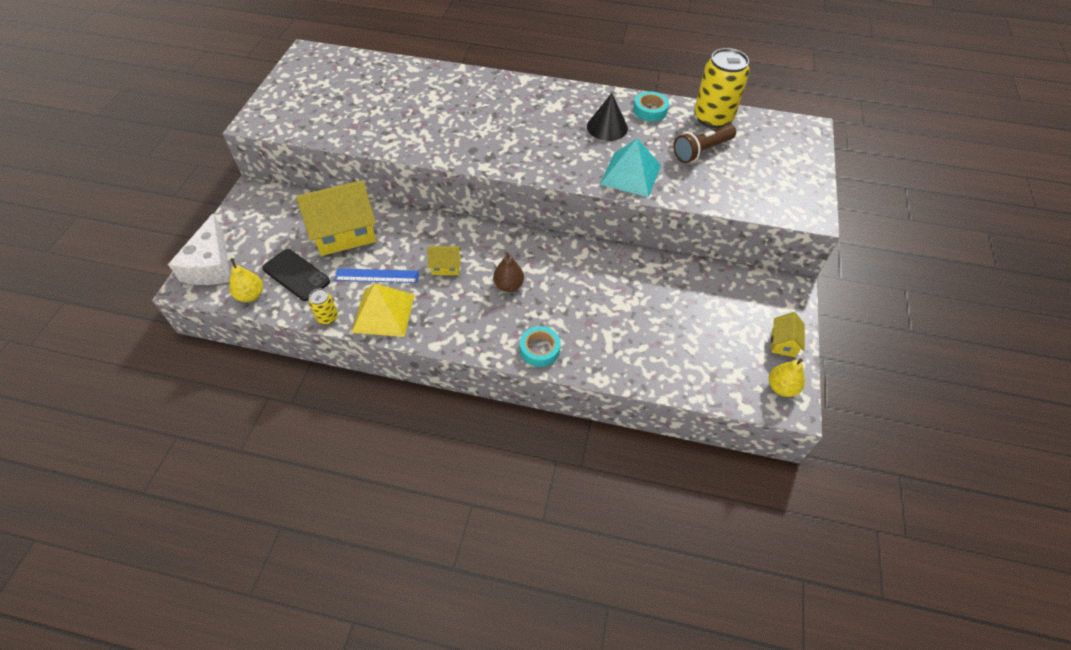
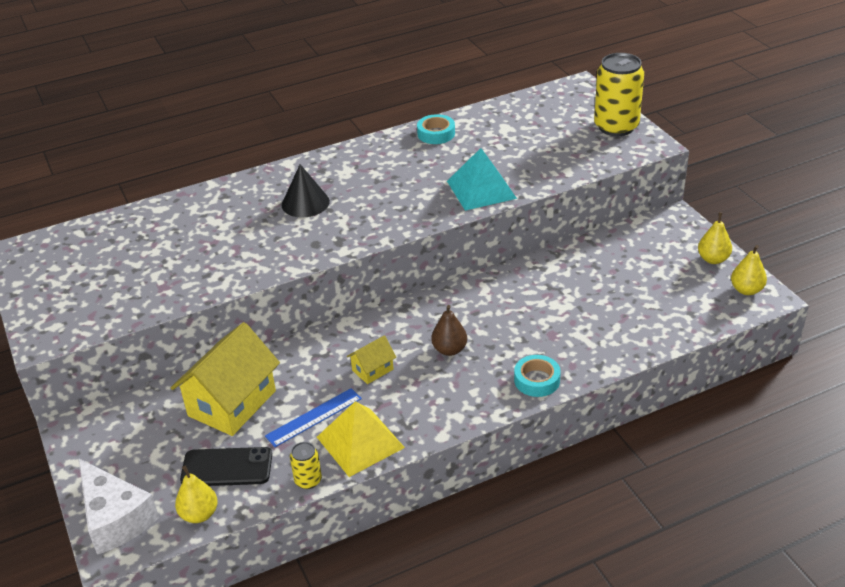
camera: 35 degrees left, 15 degrees down
(607, 127) = (415, 164): black cone -> black cone (305, 203)
(701, 151) = (516, 143): brown flashlight -> none
(713, 118) = (495, 114): yellow can -> yellow can (616, 127)
(783, 343) = (713, 259): yellow house -> yellow pear

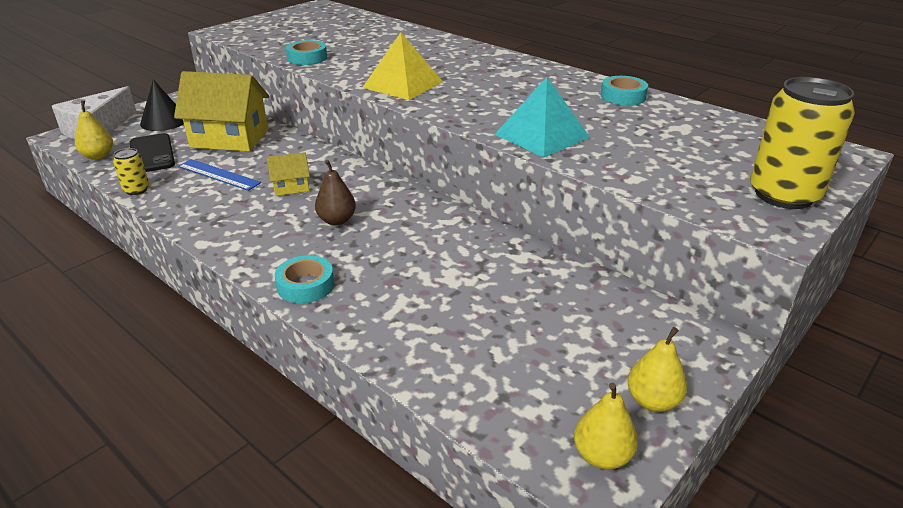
camera: 65 degrees right, 5 degrees down
(205, 283) = (307, 58): none -> turquoise tape
(305, 203) = (445, 68): black cone -> black cone (164, 121)
(360, 442) = (188, 202): yellow pyramid -> yellow pyramid (403, 84)
(372, 370) = (291, 187): yellow house -> yellow house turned 45 degrees counterclockwise

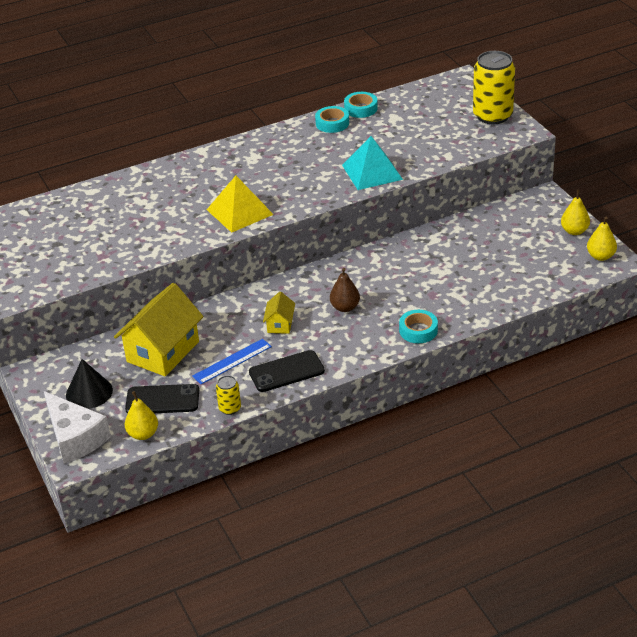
camera: 65 degrees left, 5 degrees up
(203, 208) = (286, 371): none -> black phone
(307, 58) = (137, 252): turquoise tape -> turquoise tape (361, 108)

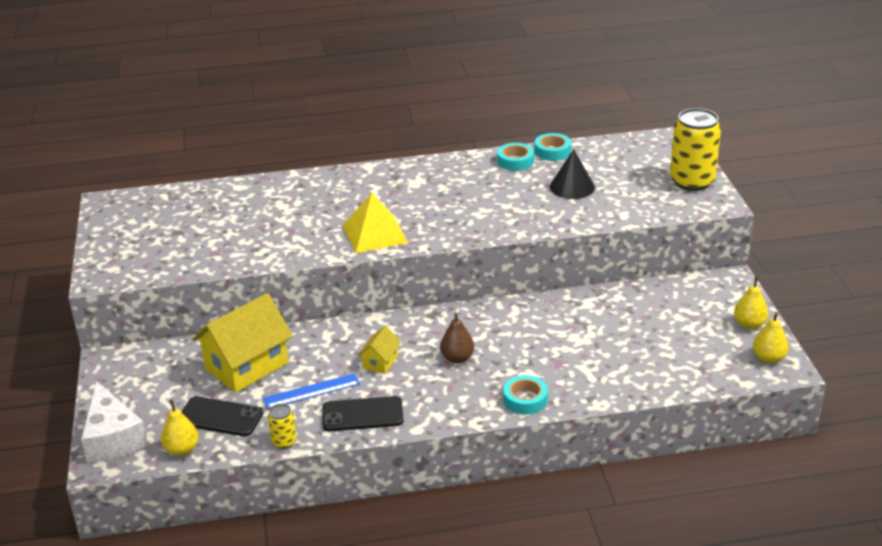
camera: 15 degrees right, 5 degrees down
(89, 392) = (152, 393): black cone -> black cone (572, 187)
(372, 172) = (533, 217): turquoise pyramid -> none

